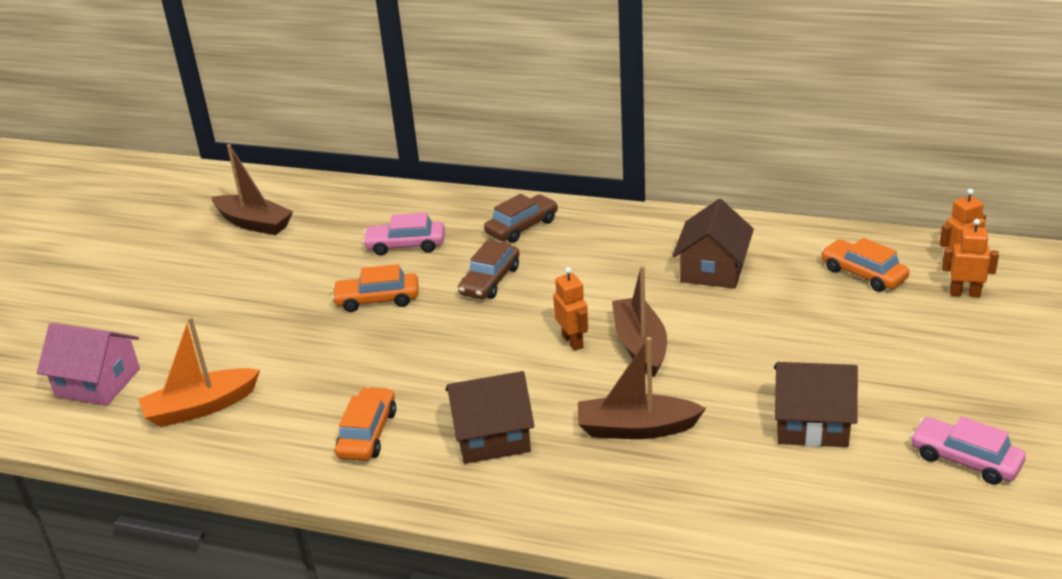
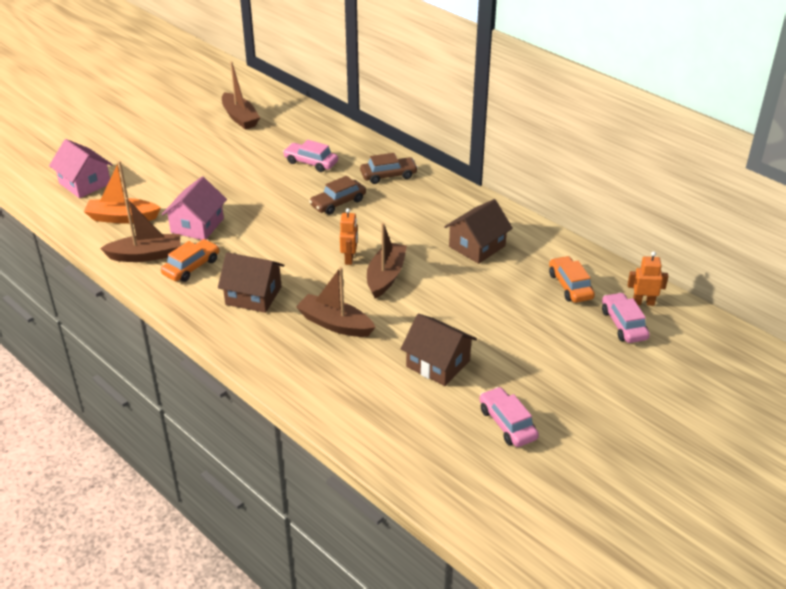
camera: 25 degrees right, 5 degrees up
(285, 444) = (146, 255): none -> brown boat
(324, 377) = (197, 225): none -> pink house
(377, 300) = (265, 190): orange car -> none
(965, 293) = (623, 324): orange robot -> pink car

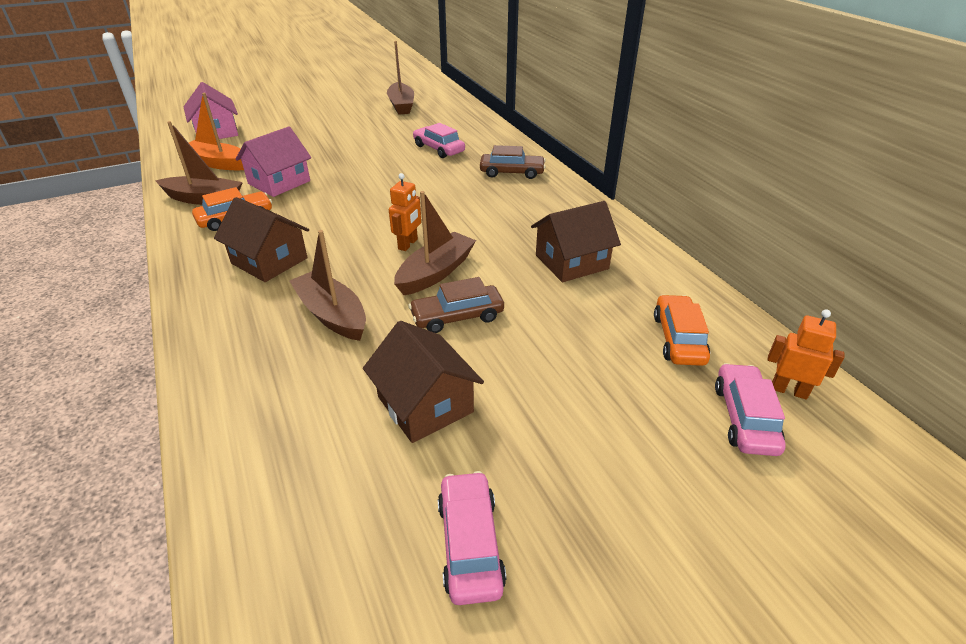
camera: 20 degrees right, 0 degrees up
(338, 203) = (438, 188): brown car -> brown car (457, 316)

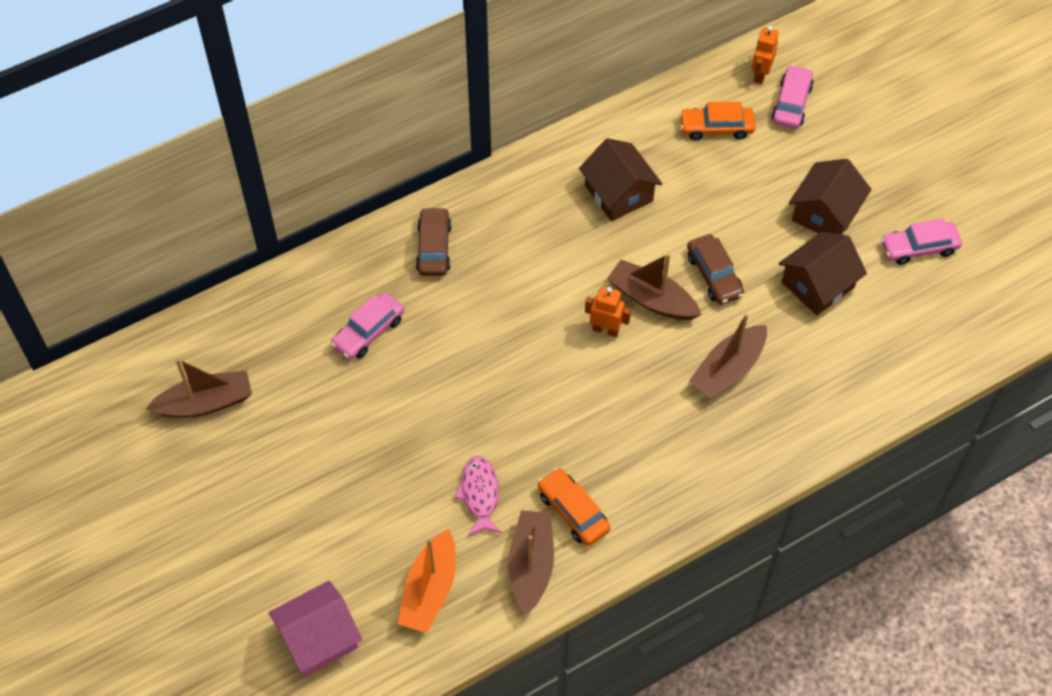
camera: 95 degrees left, 20 degrees up
(269, 261) = (652, 447): brown house -> brown house (825, 213)
(279, 182) = (479, 494): pink house -> pink fish
(744, 418) = (791, 103): pink car -> pink car turned 105 degrees clockwise

